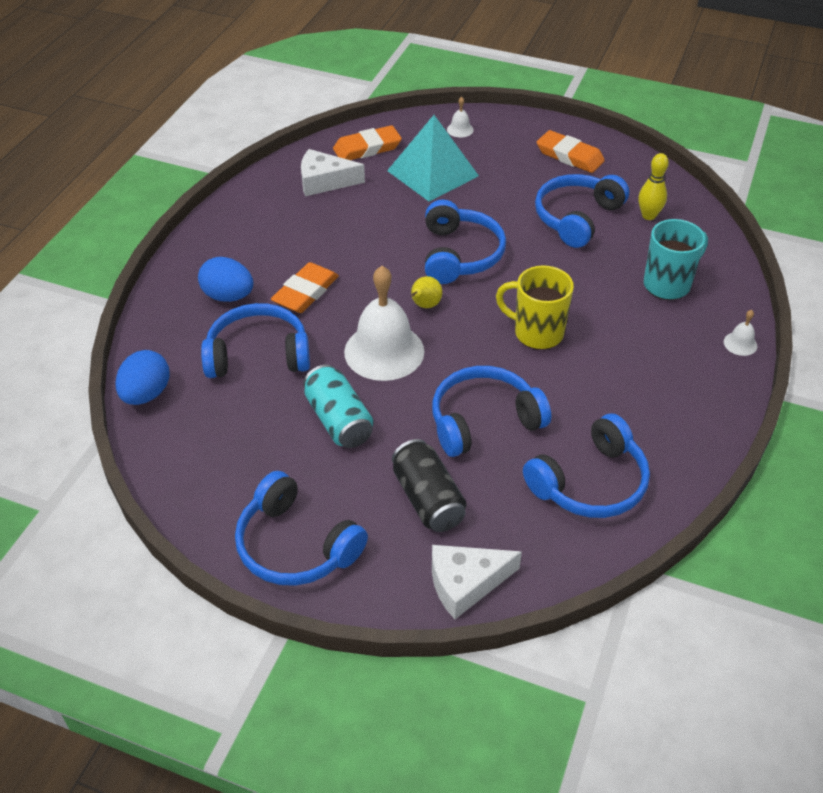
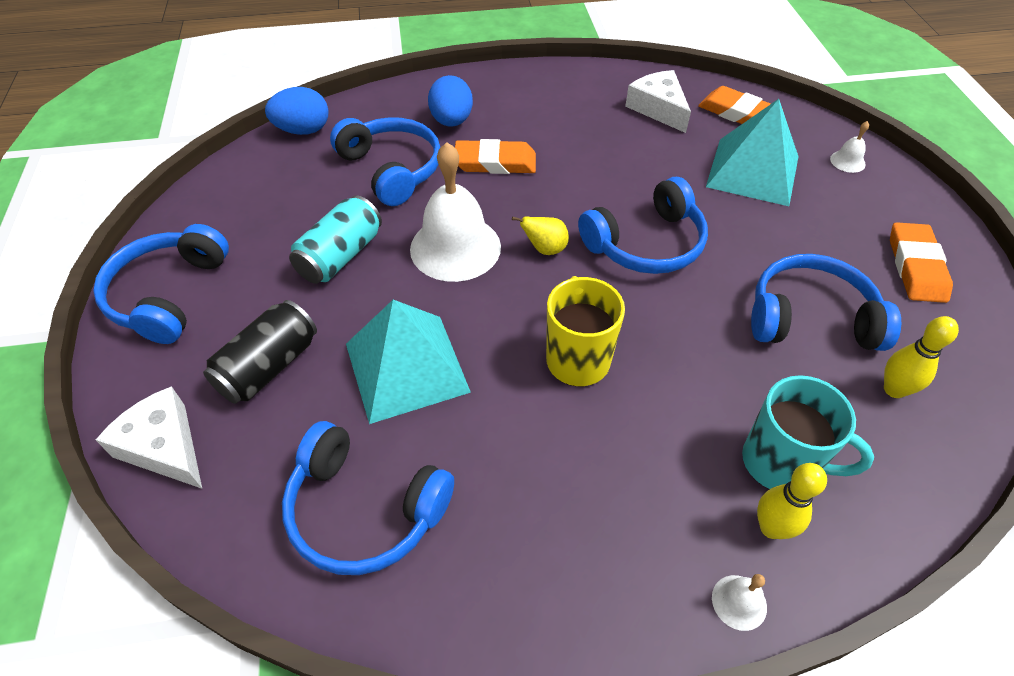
camera: 60 degrees right, 5 degrees up
(483, 420) = (406, 367): blue headphones -> turquoise pyramid
(705, 309) = (771, 528): none -> yellow bowling pin

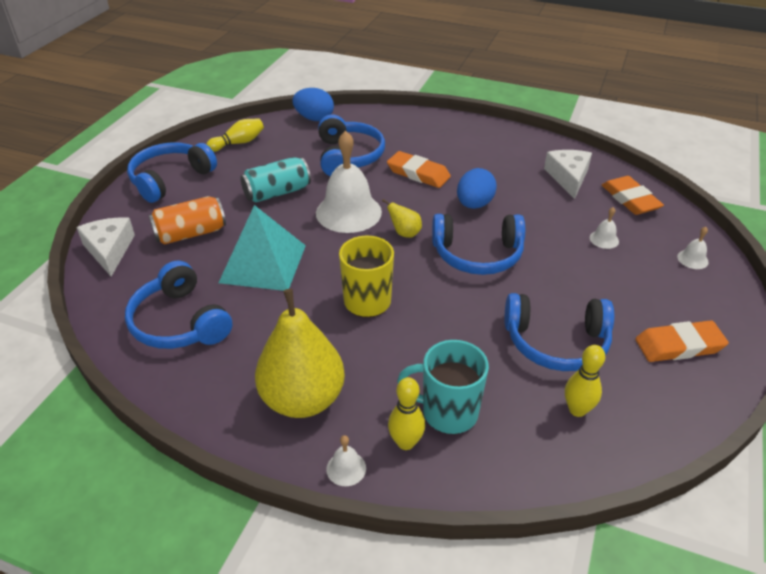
camera: 30 degrees right, 10 degrees down
(226, 202) = (238, 143): none -> yellow bowling pin
(269, 366) = (191, 233): black can -> orange can
(451, 121) = (411, 141): blue egg -> blue egg (474, 204)
(614, 536) = (303, 399): none -> yellow pear
(752, 171) = (604, 239): turquoise pyramid -> white bell
(780, 463) = (447, 412): turquoise mug -> turquoise mug turned 135 degrees clockwise
(810, 318) = (556, 342): blue headphones -> blue headphones turned 150 degrees clockwise
(916, 267) = (679, 345): orange eraser -> orange eraser turned 45 degrees clockwise

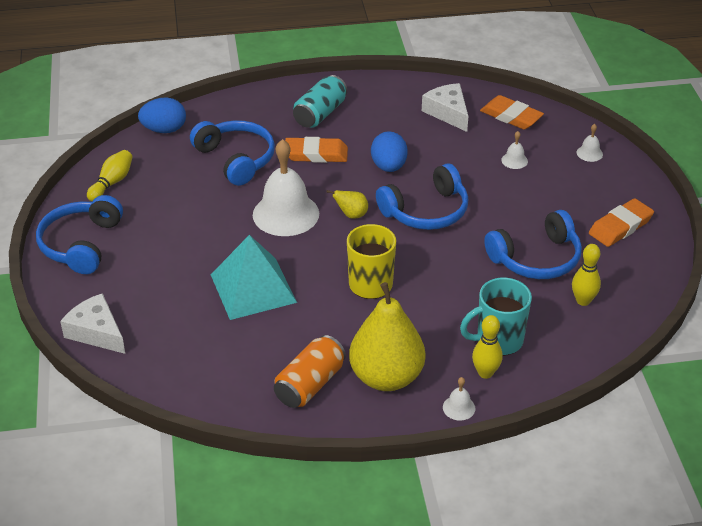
camera: 30 degrees left, 0 degrees up
(179, 322) = (230, 364): blue headphones -> none
(191, 233) = (159, 288): orange can -> orange can (310, 384)
(277, 192) = (202, 219): turquoise can -> turquoise can (320, 114)

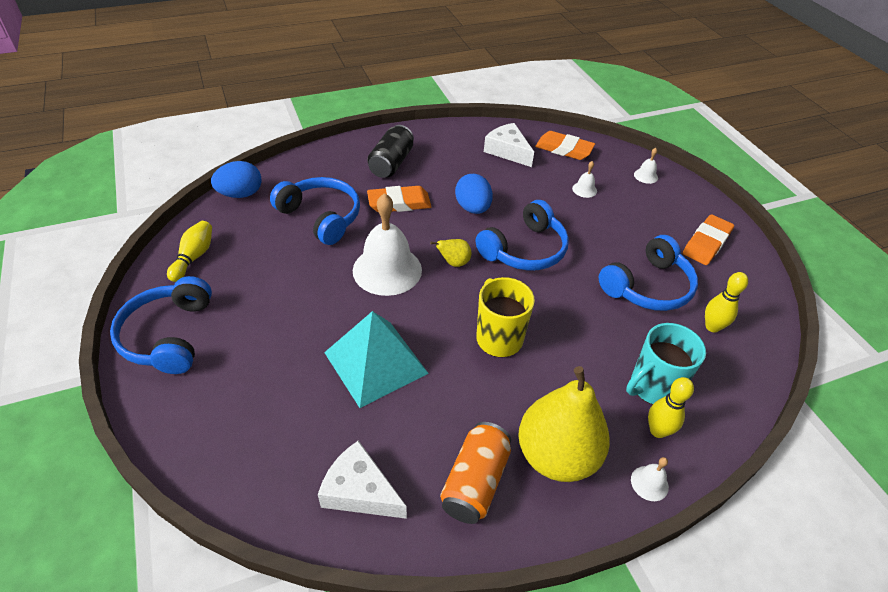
camera: 15 degrees left, 5 degrees up
(96, 332) = (202, 452): white cheese -> white cheese (359, 491)
(320, 114) = (391, 163): turquoise can -> black can

